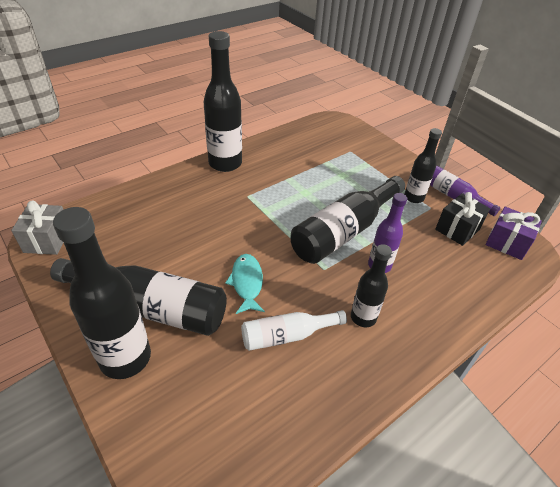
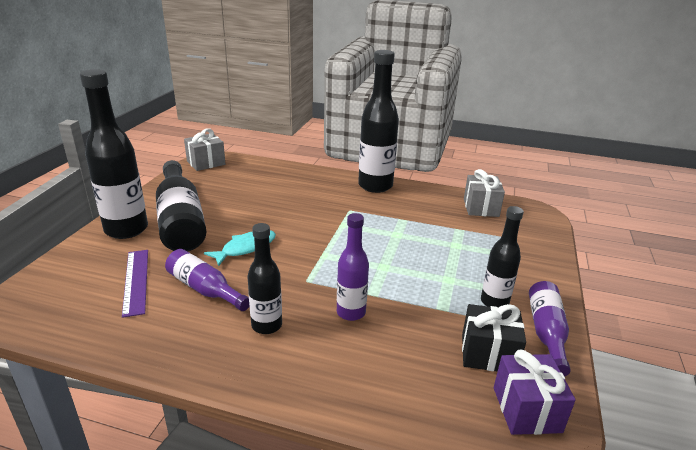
camera: 55 degrees right, 15 degrees down
(233, 381) = (136, 281): none -> purple ruler
(287, 335) = (205, 289): white bottle -> purple bottle
(308, 137) = (481, 208): none -> grey gift
(344, 231) = (373, 274): black bottle -> none

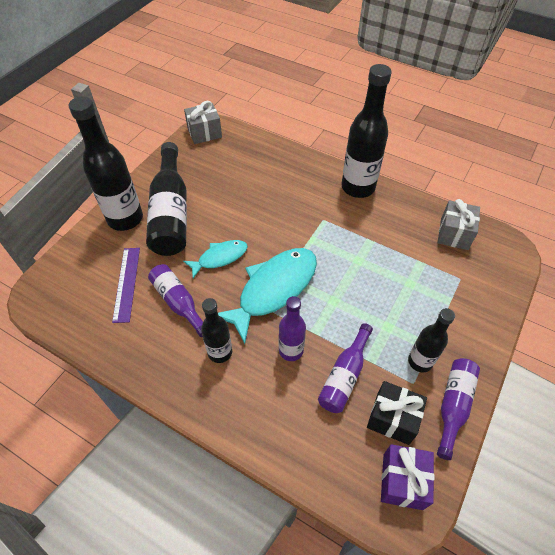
camera: 15 degrees right, 25 degrees up
(314, 266) = (273, 289): none -> turquoise fish
(420, 325) = (345, 375): none -> purple bottle

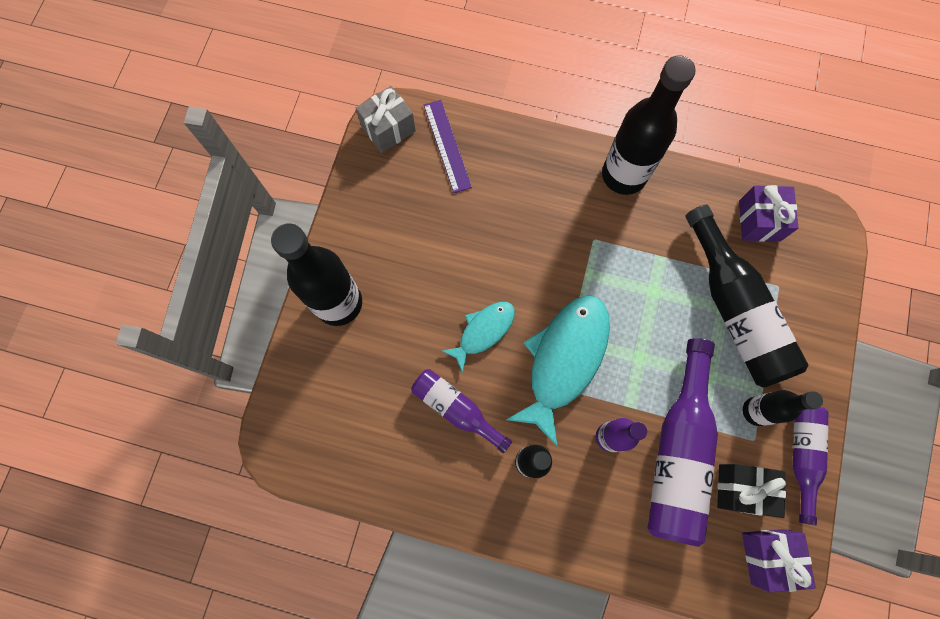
camera: 15 degrees left, 20 degrees up
(126, 283) = (382, 399): purple ruler -> purple ruler (447, 146)
(171, 212) = (395, 277): black bottle -> black bottle (734, 310)
(345, 375) = (678, 452): purple bottle -> purple bottle, size x1.74
(454, 234) = (759, 221): grey gift -> purple gift

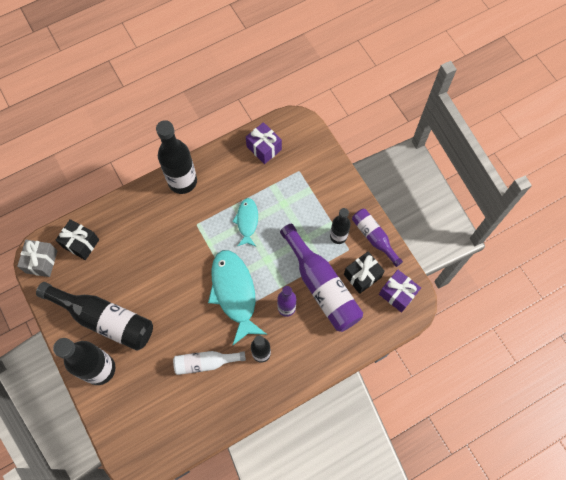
camera: 45 degrees left, 5 degrees down
(447, 146) = (81, 243): purple ruler -> black gift
(456, 409) = (205, 363): purple bottle -> white bottle
(483, 331) = (184, 315): turquoise fish -> turquoise fish (247, 221)
(734, 310) = (289, 199): black bottle -> black bottle (104, 319)

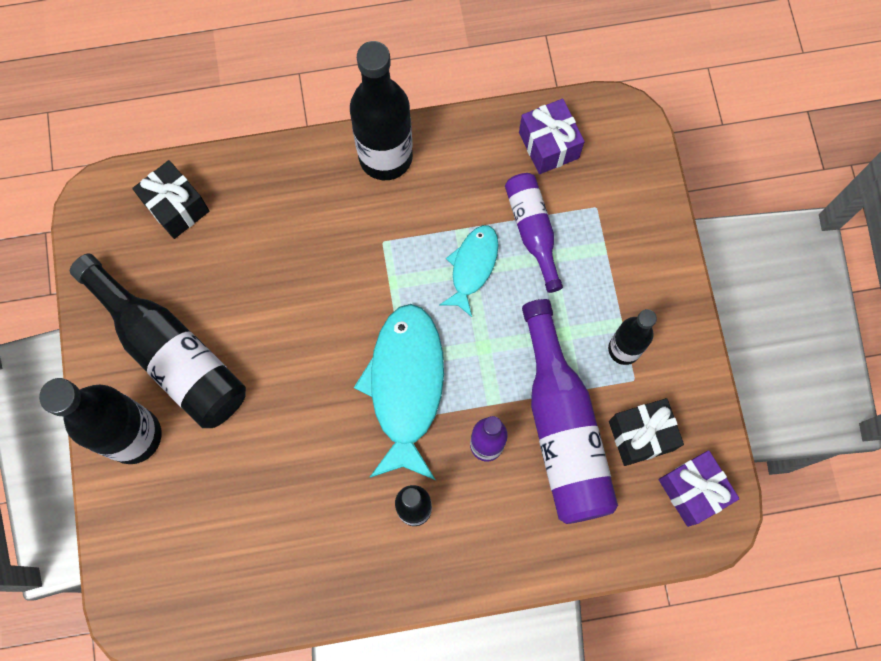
camera: 20 degrees right, 5 degrees up
(41, 261) = (101, 216): grey gift -> none
(205, 363) = (314, 490): white bottle -> none
(374, 237) = (687, 374): purple bottle -> purple bottle (532, 231)

